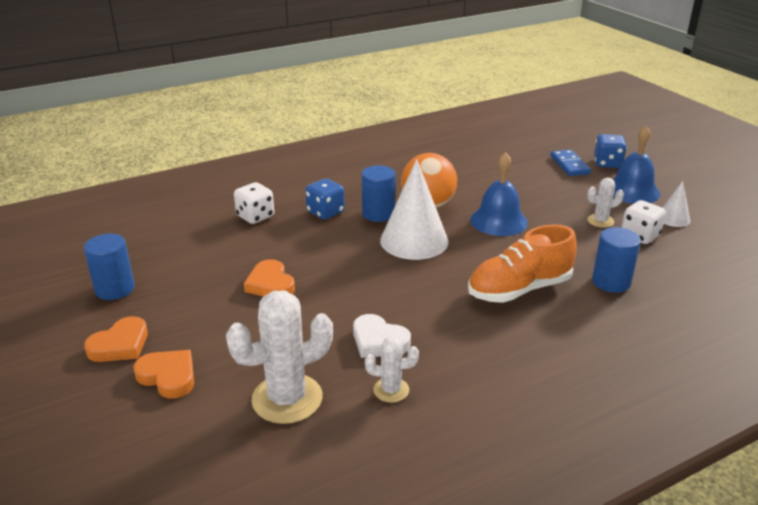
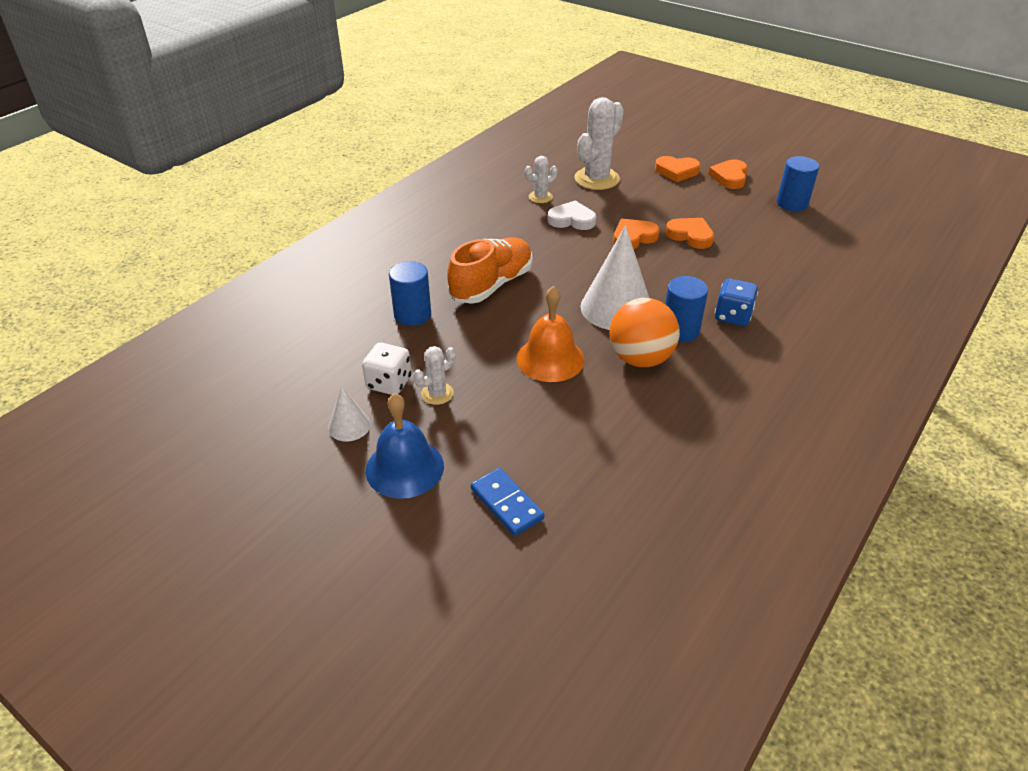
camera: 155 degrees right, 10 degrees up
(255, 216) = (789, 291): white dice -> none
(331, 299) = (633, 237): none -> orange heart
(498, 221) = (550, 359): blue bell -> orange bell
(607, 163) = (450, 529): blue dice -> none

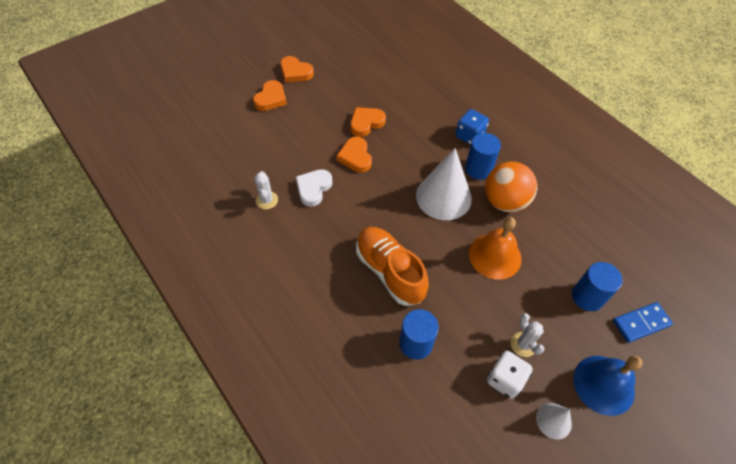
camera: 75 degrees left, 15 degrees up
(596, 179) = (256, 152): white cactus -> none
(792, 203) = (347, 54): blue cylinder -> blue cylinder (587, 297)

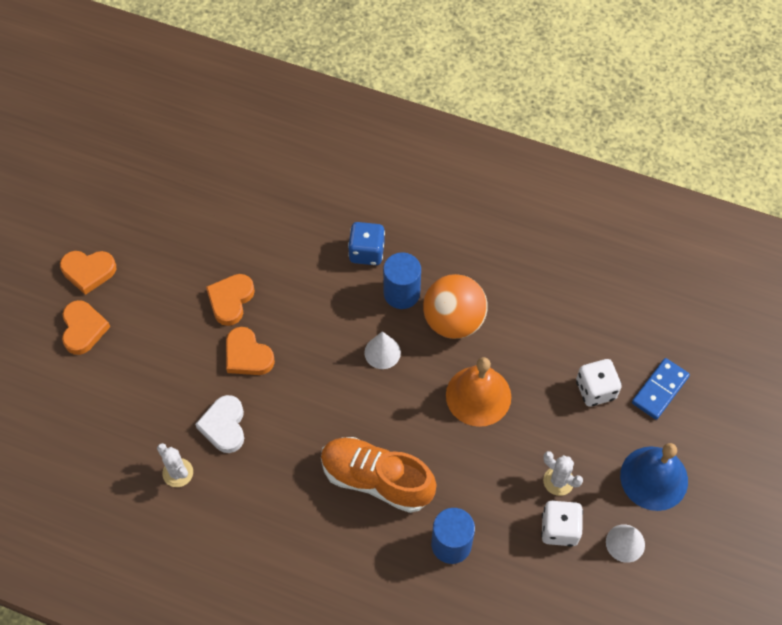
camera: 30 degrees left, 5 degrees up
(443, 197) = (382, 352): white cone -> white cone, size x0.49
(587, 297) = (595, 390): blue cylinder -> white dice

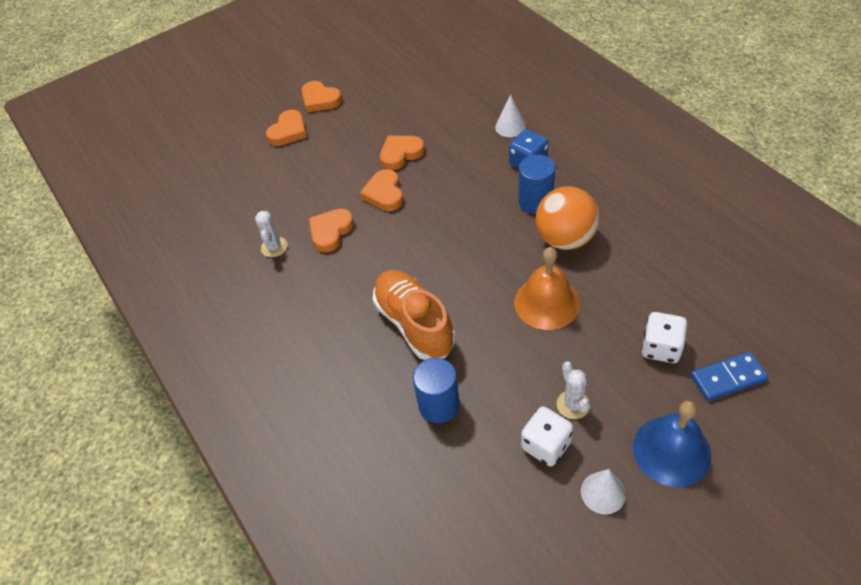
camera: 40 degrees right, 10 degrees down
(224, 426) = (331, 232): white heart -> orange heart
(382, 352) = (488, 235): white cone -> white cone (510, 126)

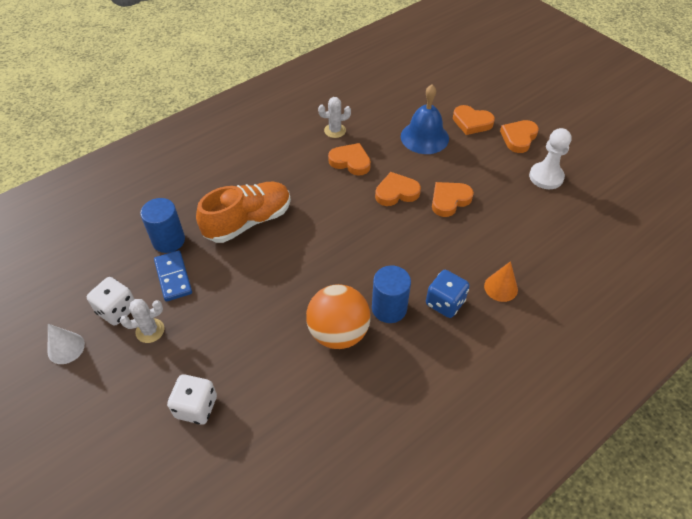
camera: 80 degrees right, 0 degrees up
(378, 87) = (546, 177): none -> white pawn
(401, 154) = (449, 200): orange heart -> orange heart turned 90 degrees counterclockwise
(510, 126) = (501, 287): white cone -> orange cone
(547, 302) = (260, 315): orange bell -> none
(671, 451) = (89, 403): blue bell -> blue bell (424, 137)
(728, 377) = (152, 464): blue domino -> blue domino (173, 277)

